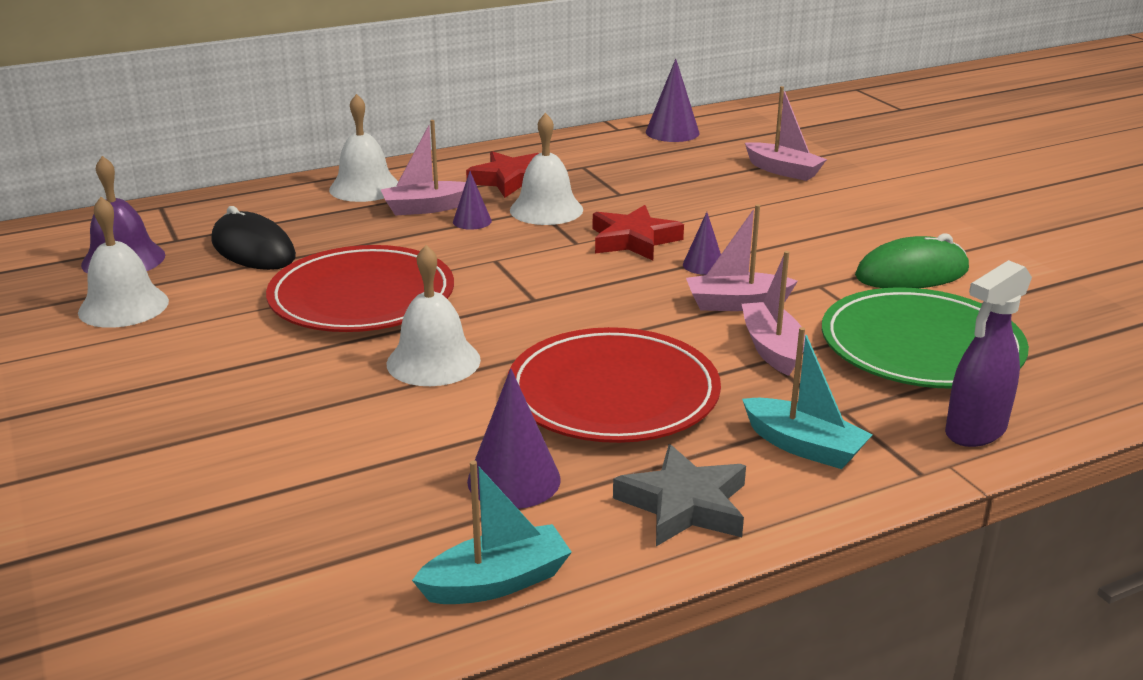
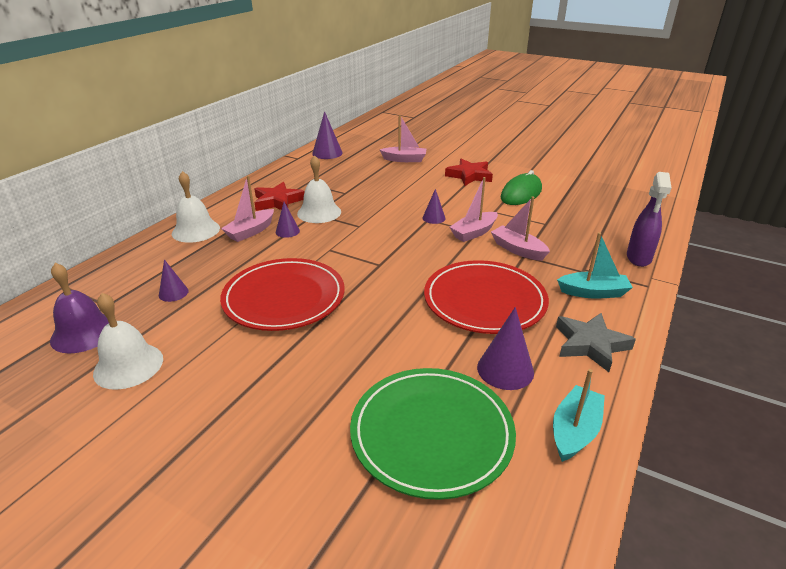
camera: 35 degrees left, 5 degrees up
(253, 250) = (173, 293): black mouse -> purple cone
(433, 361) = (376, 320): white bell -> none
(633, 240) = (384, 215): red star -> red star (469, 176)
(921, 346) = (569, 226): green plate -> green plate (431, 433)

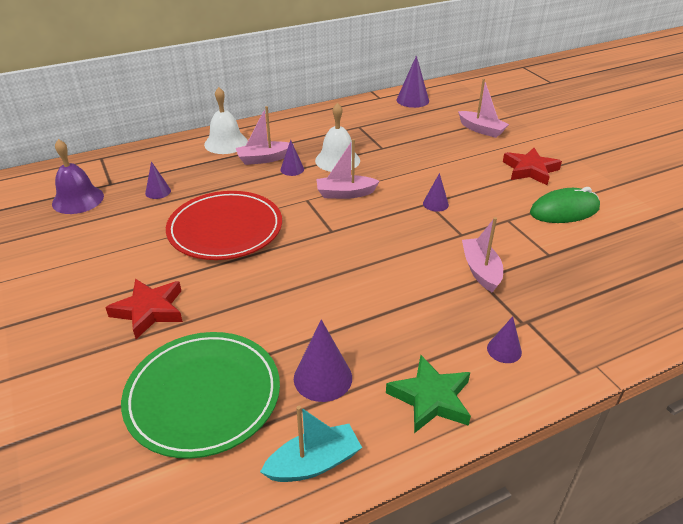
camera: 35 degrees right, 5 degrees up
(128, 365) = (78, 237): white bell -> none
(278, 201) = (315, 137): red star -> red star (149, 310)
(474, 232) = (457, 234): pink boat -> pink boat (345, 193)
(484, 300) = (383, 306): red plate -> none
(590, 345) = (431, 398): grey star -> green star
(593, 292) = (504, 350): turquoise boat -> purple cone
(638, 258) = (610, 338): purple spray bottle -> none

